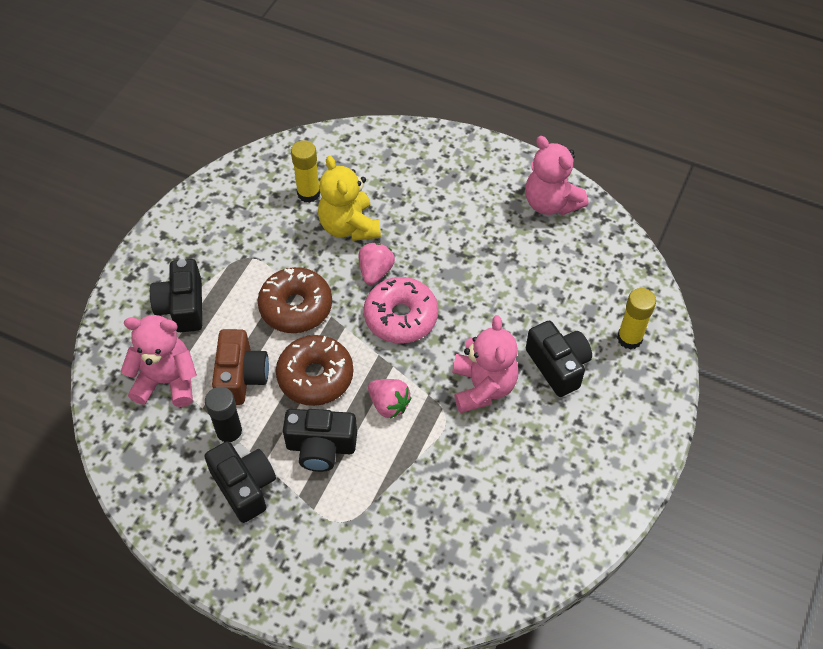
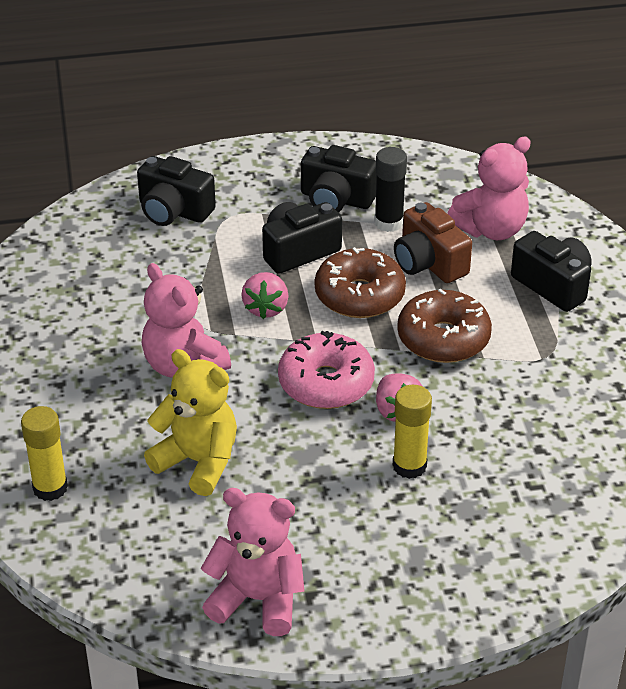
camera: 145 degrees right, 15 degrees down
(308, 193) = (561, 451): yellow glue stick -> yellow glue stick (409, 466)
(349, 226) = (475, 441): yellow teddy bear -> yellow teddy bear (198, 462)
(389, 404) = (266, 308): pink strawberry -> pink strawberry turned 90 degrees counterclockwise
(558, 366) = (116, 421): black camera -> black camera (173, 211)

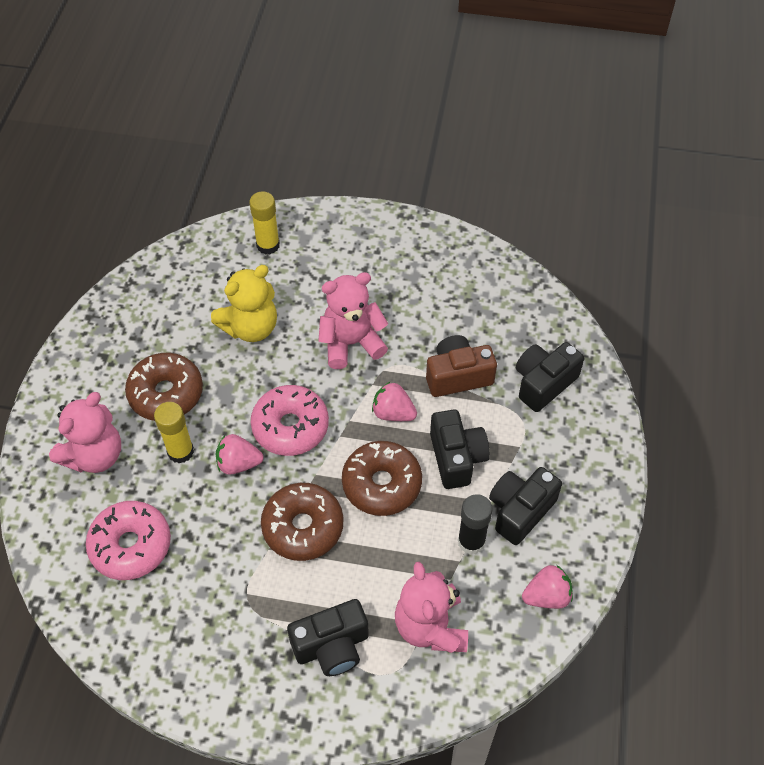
camera: 110 degrees right, 15 degrees up
(257, 599) = (117, 327): pink teddy bear -> pink teddy bear (94, 455)
(336, 508) = (166, 393): none -> brown donut
(415, 169) = (546, 596): none -> pink strawberry
(429, 263) = (403, 553): brown camera -> brown camera (458, 376)
(549, 466) = (131, 545): none -> pink donut

